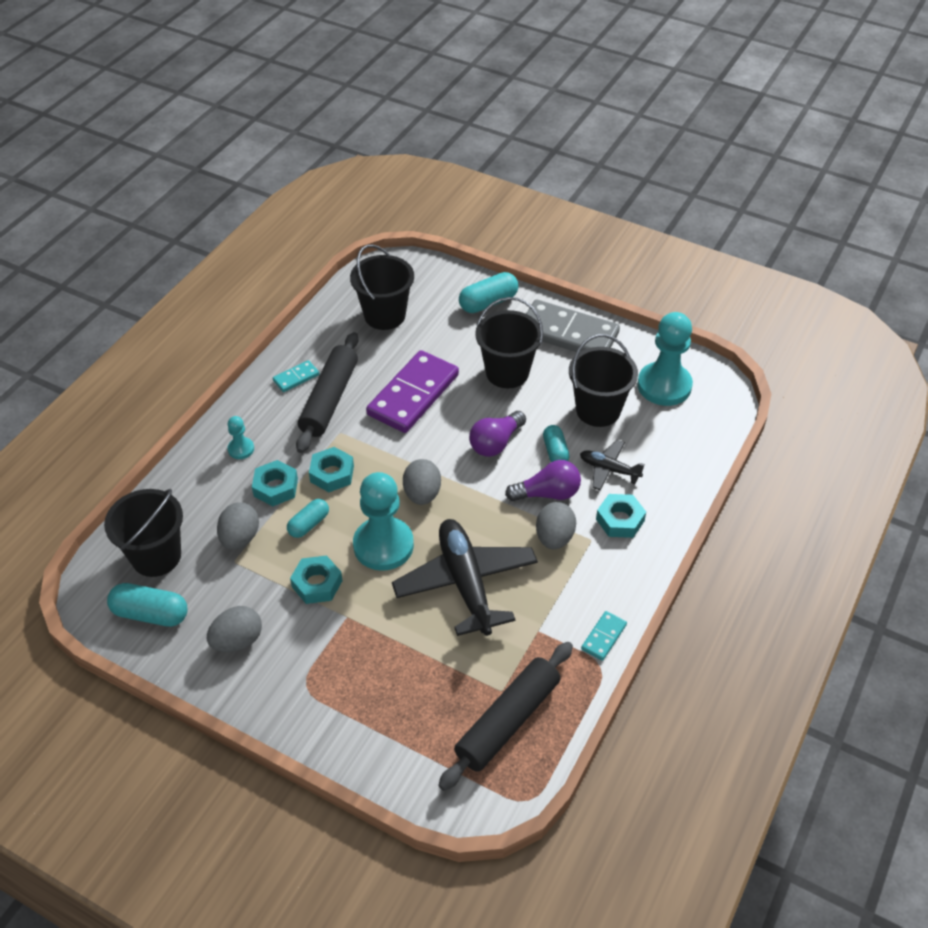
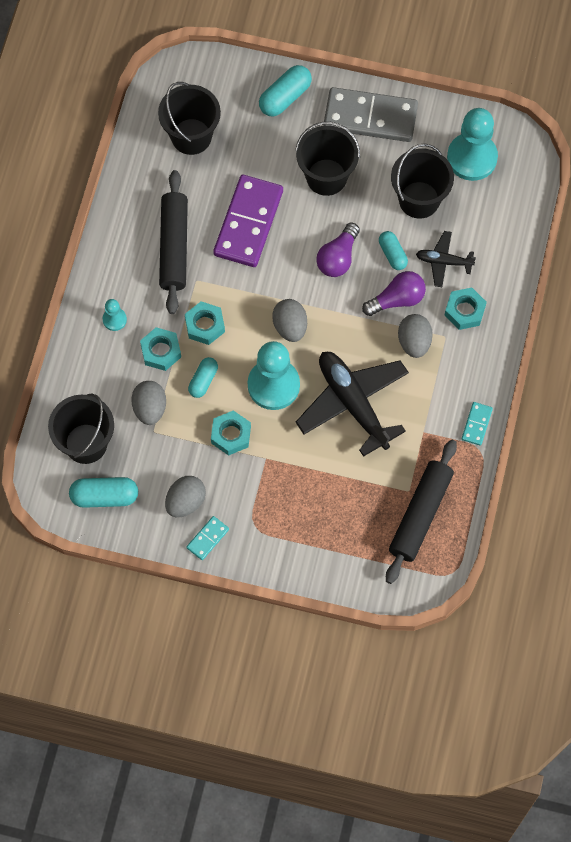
camera: 15 degrees left, 20 degrees up
(296, 378) = (134, 230): turquoise domino -> turquoise domino (207, 538)

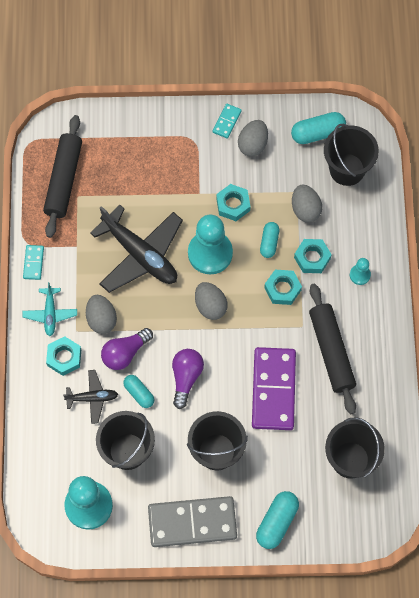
camera: 165 degrees right, 0 degrees up
(470, 362) = (50, 314): none -> turquoise plane

